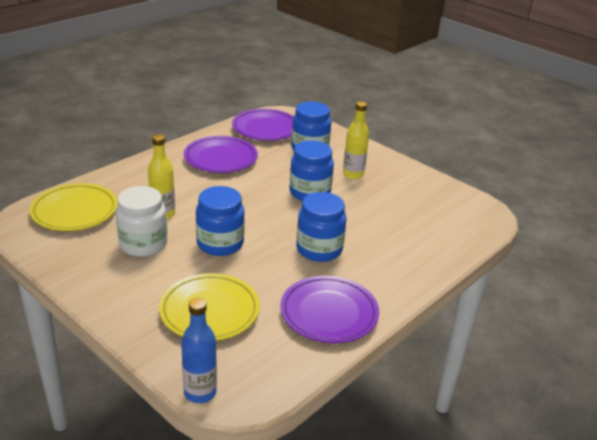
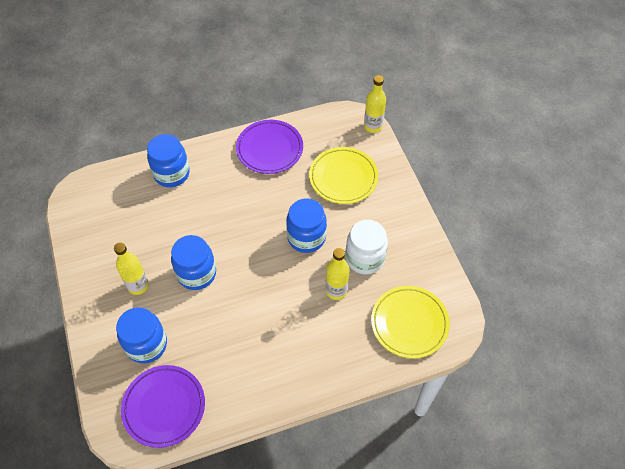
camera: 150 degrees left, 25 degrees up
(200, 392) = (373, 126): blue bottle -> yellow bottle
(221, 158) = (245, 362): purple plate -> none
(319, 249) = (237, 204): blue jar -> blue jar (171, 173)

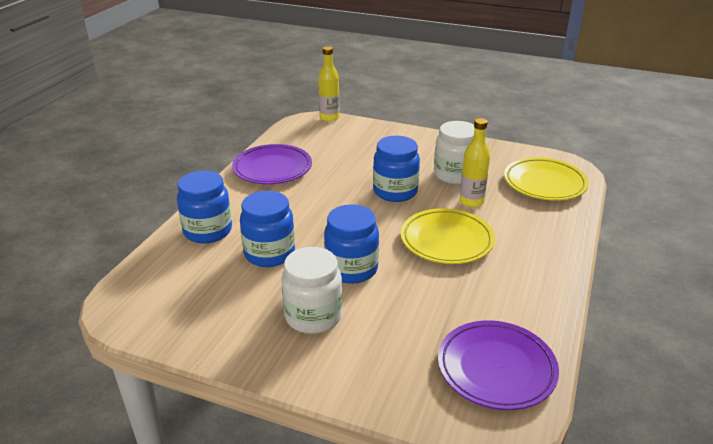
camera: 50 degrees left, 25 degrees down
(138, 286) = (313, 316): yellow bottle -> white jar
(146, 344) = (398, 345): blue jar -> blue jar (269, 253)
(343, 178) = (359, 150): yellow plate -> yellow plate (446, 240)

